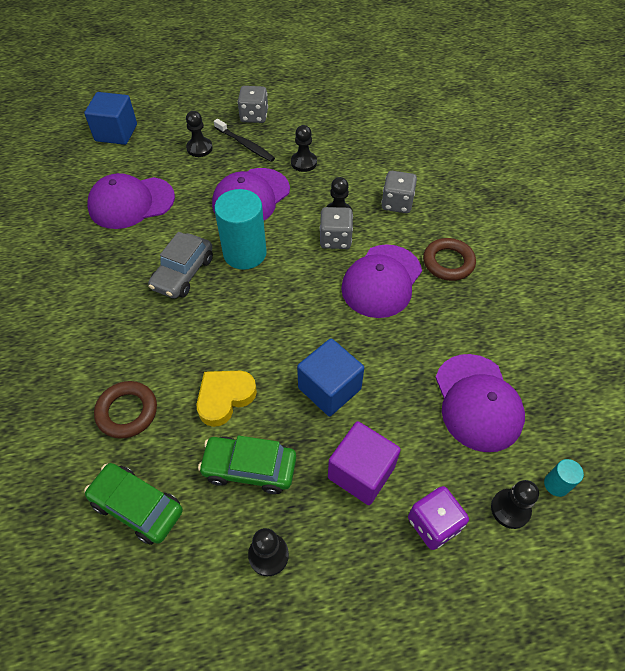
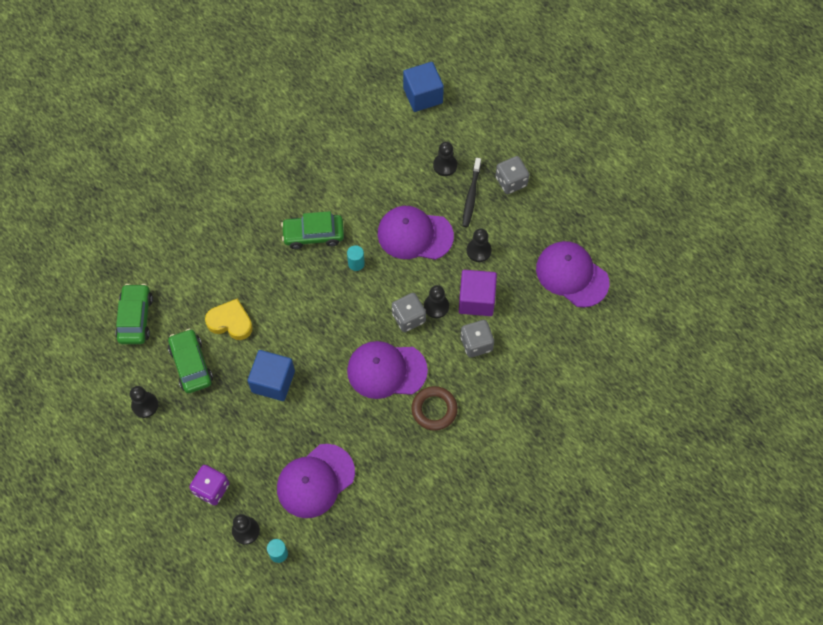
camera: 60 degrees right, 10 degrees up
(127, 412) = (190, 272): brown ring -> none
(131, 203) = (357, 157): purple cap -> purple cap (572, 275)
(183, 273) = (313, 235): grey car -> green car
(245, 253) = (356, 263): turquoise cylinder -> turquoise cylinder, size x0.45
(361, 472) = (223, 431): purple cube -> purple cube (476, 300)

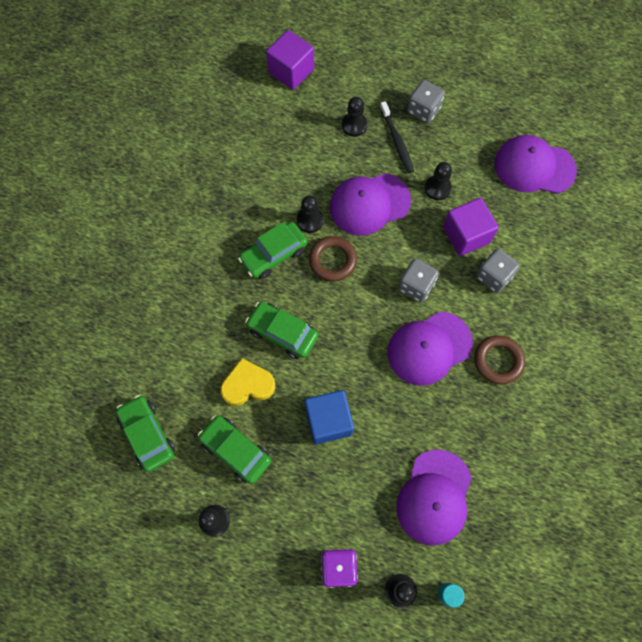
camera: 30 degrees left, 5 degrees up
(281, 298) = (282, 333): none -> green car
(356, 263) = (332, 260): turquoise cylinder -> brown ring
(423, 95) = (291, 71): blue cube -> purple cube
(436, 306) = (434, 261): black pawn -> black pawn (310, 220)

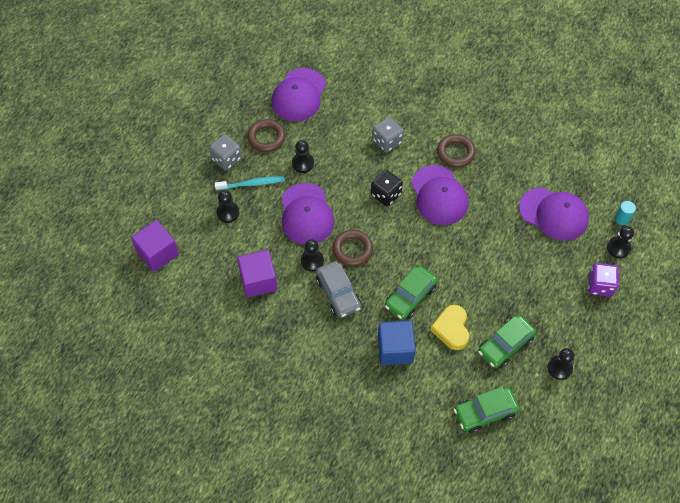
camera: 80 degrees left, 10 degrees down
(273, 254) = (338, 293): green car -> grey car
(328, 421) = (488, 274): blue cube -> blue cube (395, 349)
(396, 141) = (251, 184): black toothbrush -> turquoise toothbrush
(416, 286) = (386, 194): grey dice -> black dice
(463, 144) = (266, 138): none -> brown ring
(466, 235) = (348, 152): purple cube -> purple cube (258, 280)

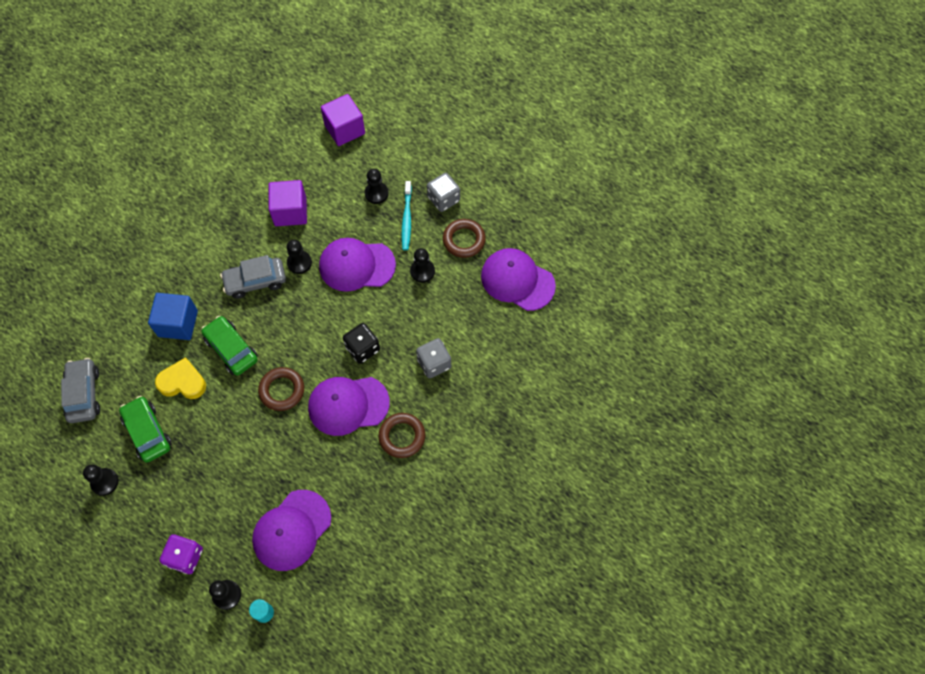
camera: 100 degrees right, 5 degrees up
(352, 250) = (302, 303): brown ring -> brown ring (282, 390)
(485, 412) = (84, 394): green car -> grey car

